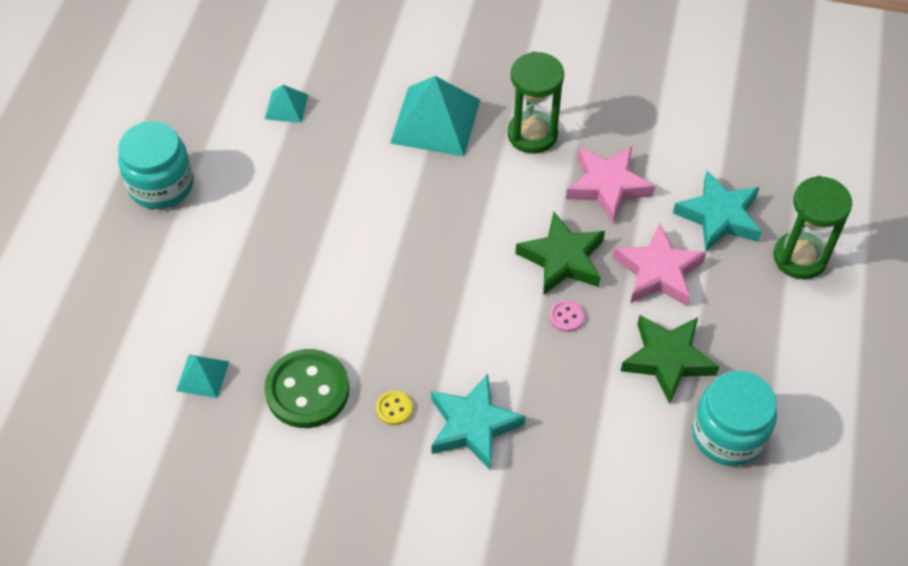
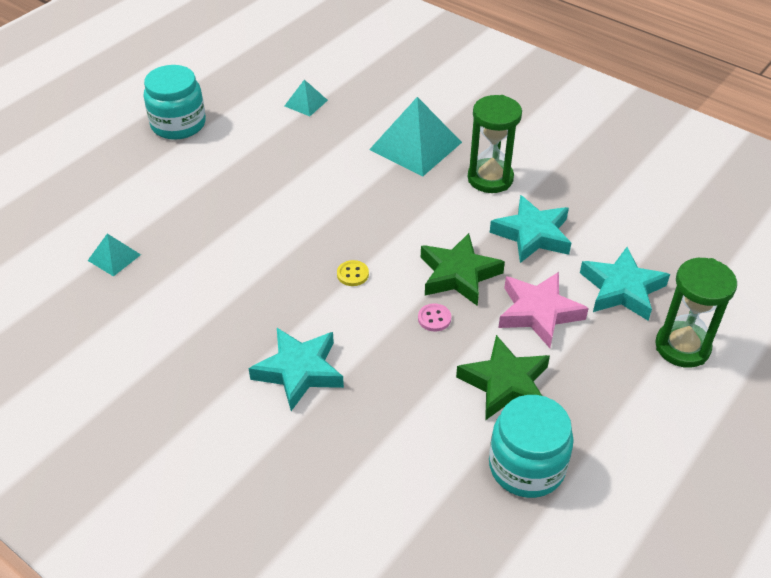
camera: 25 degrees right, 10 degrees down
(307, 390) = (184, 296): green button -> none
(394, 409) = (243, 334): yellow button -> yellow button (352, 274)
(607, 186) = (532, 234): pink star -> turquoise star

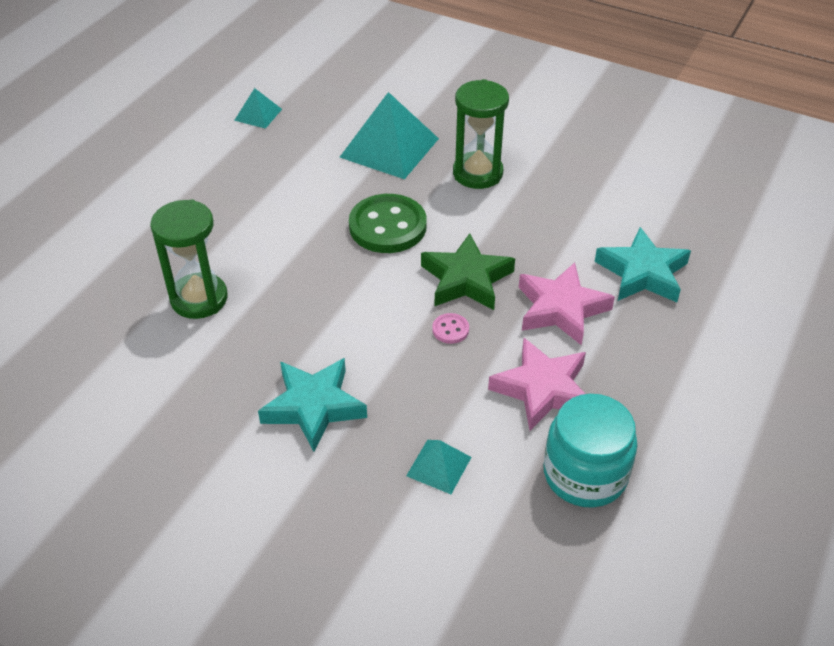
camera: 10 degrees left, 0 degrees up
(114, 257) = (73, 308): turquoise pyramid -> turquoise pyramid (438, 466)
(178, 124) = (117, 153): turquoise jar -> none
(352, 274) = (350, 293): yellow button -> none
(398, 218) = (387, 226): none -> green button
(505, 384) = (542, 389): green star -> pink star
(532, 234) = (536, 227): turquoise star -> none
(682, 347) = (718, 325): green hourglass -> green hourglass (199, 299)

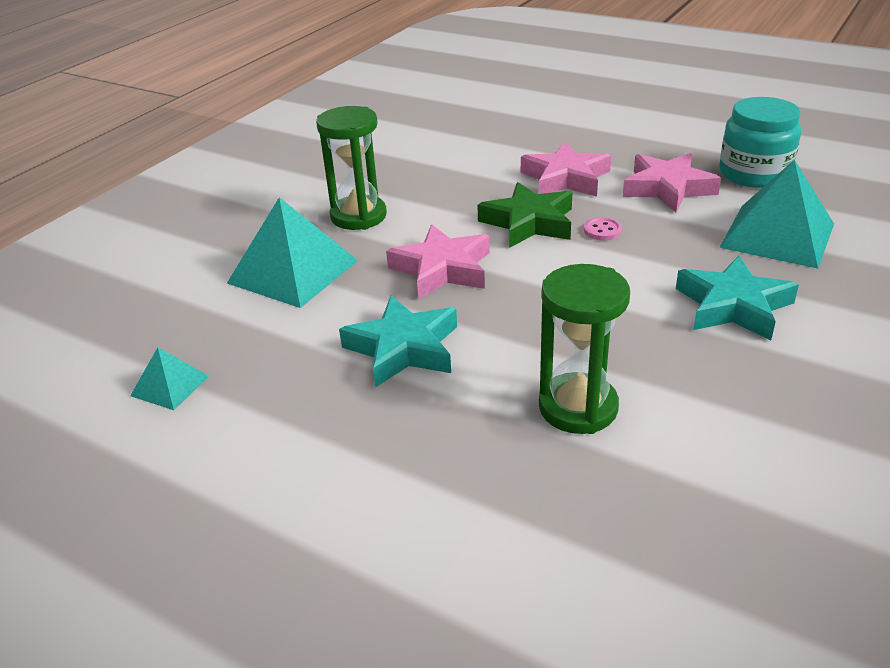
camera: 85 degrees left, 10 degrees down
(387, 226) = (442, 269): green button -> pink star
(438, 466) = (777, 235): turquoise pyramid -> turquoise pyramid, size x2.01
(642, 273) = (516, 144): turquoise star -> turquoise star (403, 348)

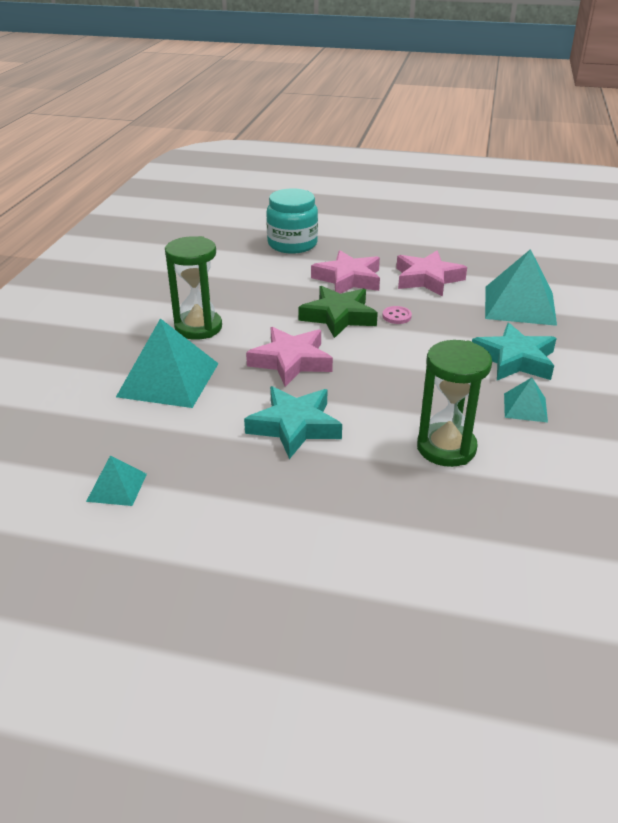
camera: 20 degrees left, 0 degrees up
(714, 372) = (525, 407): none -> turquoise pyramid
(754, 174) = (482, 262): turquoise jar -> turquoise jar (292, 244)

